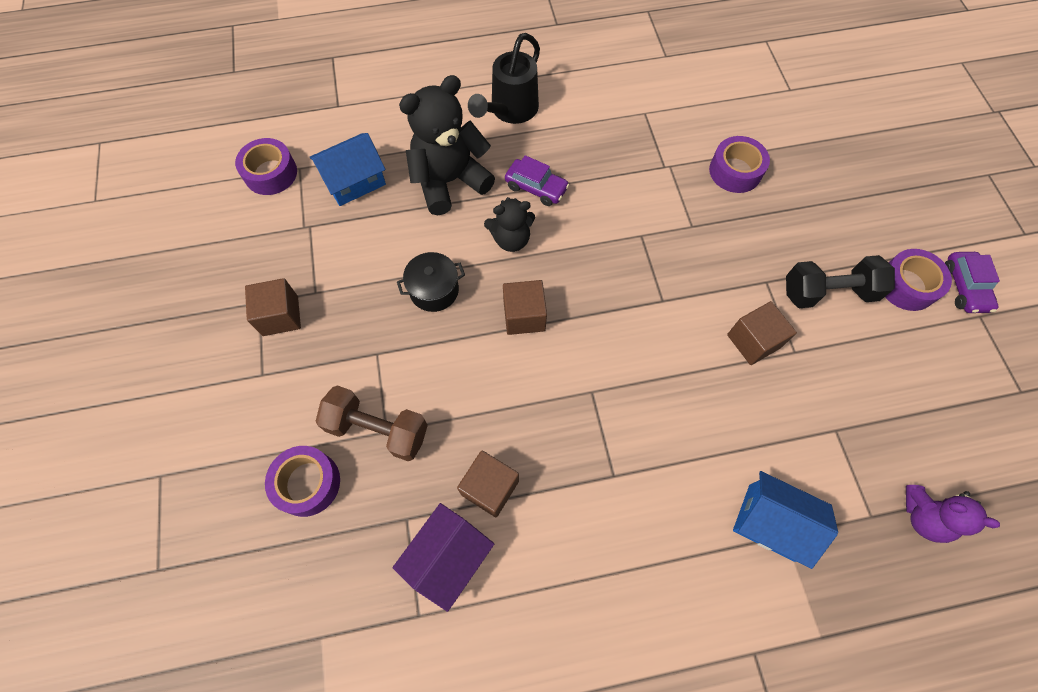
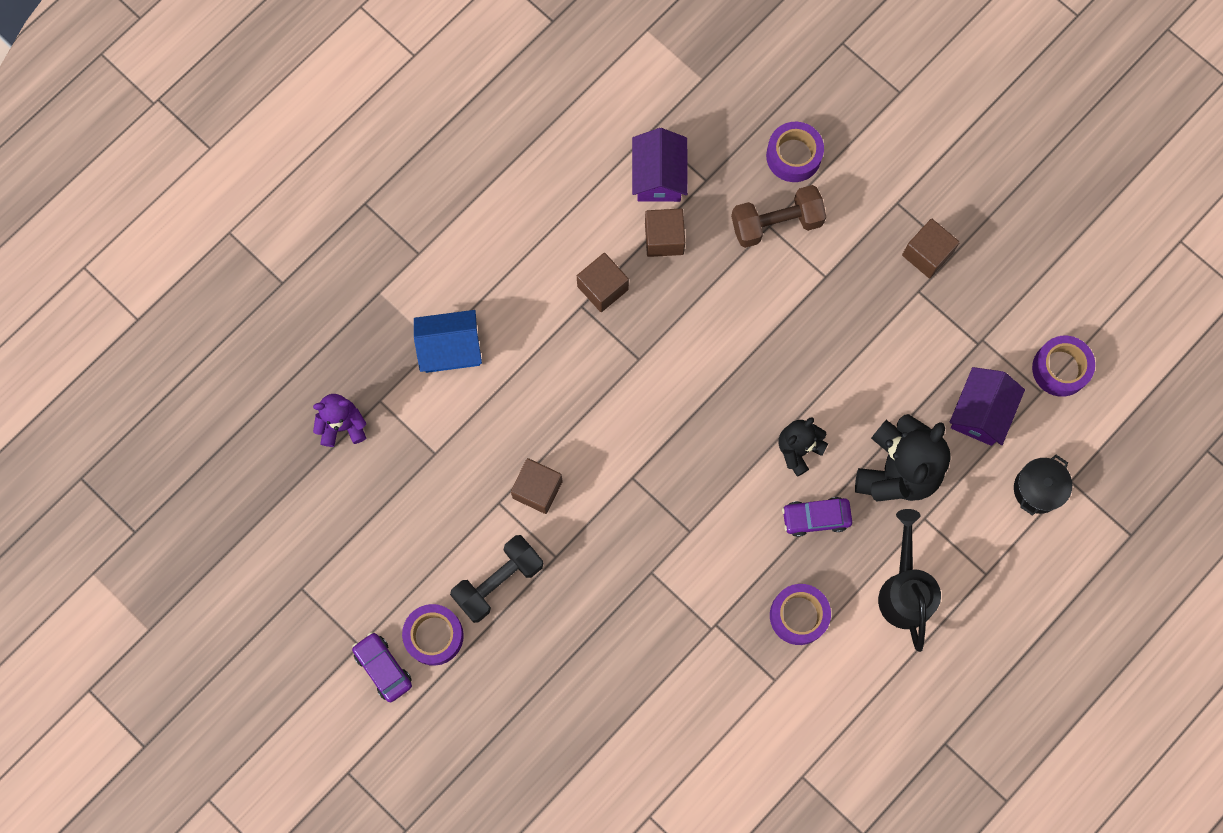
camera: 145 degrees right, 10 degrees up
(354, 181) = (981, 412): blue house -> purple house
(434, 290) = (825, 358): black pot -> black pot (1038, 489)
(524, 316) = (735, 386): brown cube -> brown cube (602, 288)
(735, 171) = (647, 664): purple tape -> purple tape (798, 615)

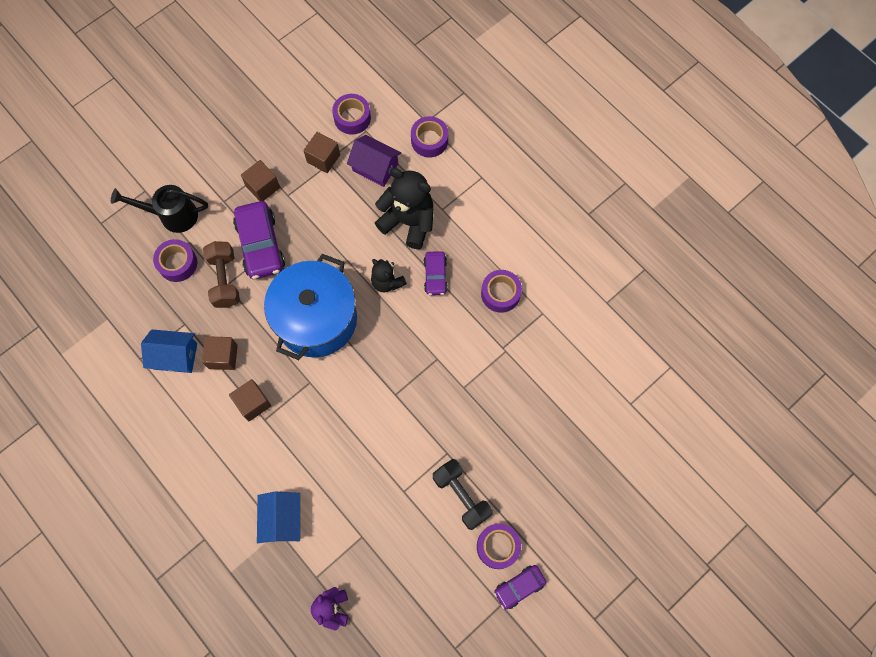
camera: 85 degrees left, 5 degrees down
(537, 489) = (397, 462): brown cube -> brown cube (323, 158)
(658, 176) = (175, 356): purple house -> blue house
(731, 356) = (316, 319): none -> blue pot
(834, 264) = (260, 245): none -> purple car
(905, 590) = (488, 226): black watering can -> black watering can (172, 215)
(1038, 489) = (429, 140): black pot -> purple tape

